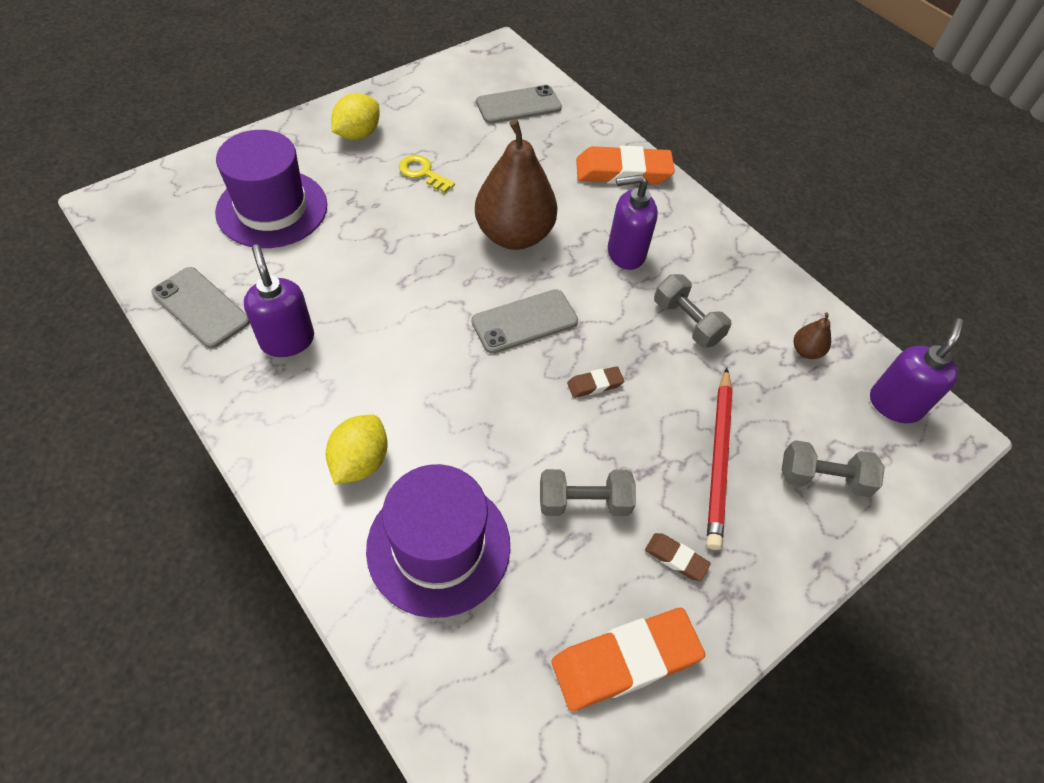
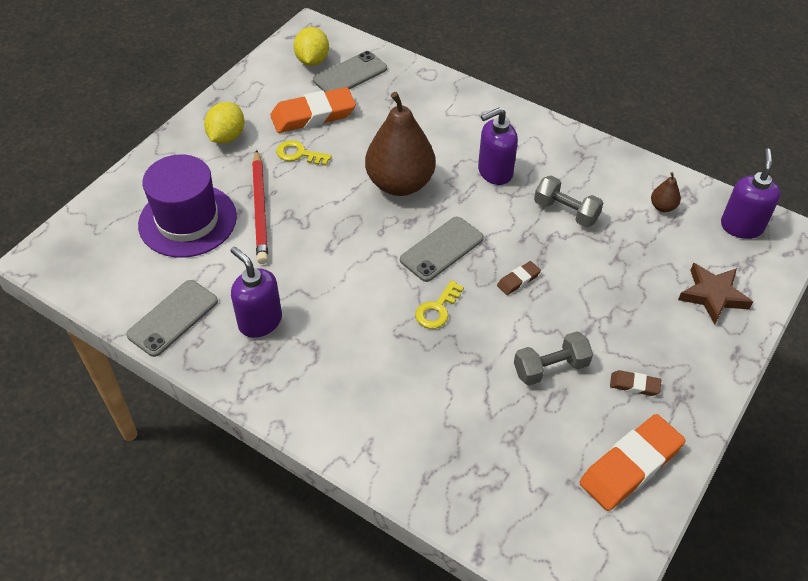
camera: 15 degrees left, 5 degrees down
(200, 307) = (173, 318): grey phone -> grey phone turned 75 degrees counterclockwise
(360, 461) = (368, 394): yellow lemon -> yellow lemon (312, 60)
(438, 546) = (459, 434): purple hat -> none
(486, 389) = (437, 309): none -> yellow key
(623, 172) = (462, 107): orange eraser -> orange eraser (313, 115)
(718, 458) = (633, 305): red pencil -> red pencil (260, 209)
(823, 478) = (713, 295): grey dumbbell -> brown star

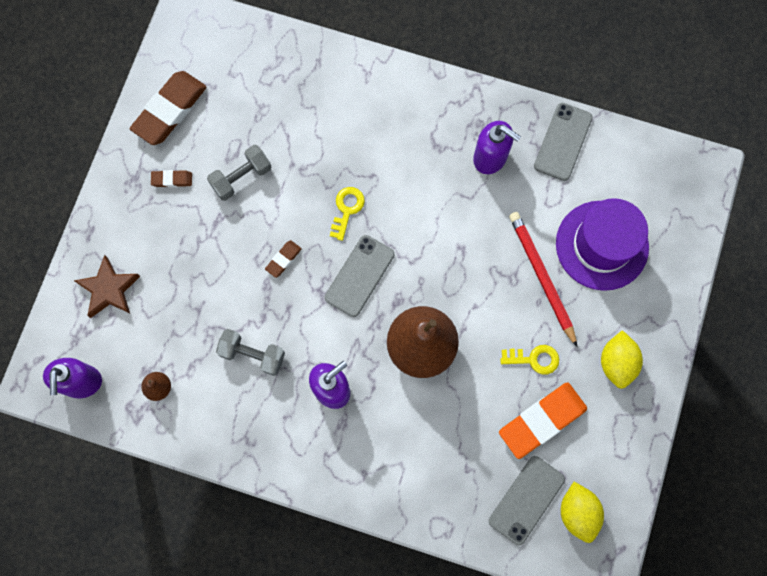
camera: 165 degrees right, 25 degrees up
(630, 466) = (170, 110): orange eraser -> brown eraser

